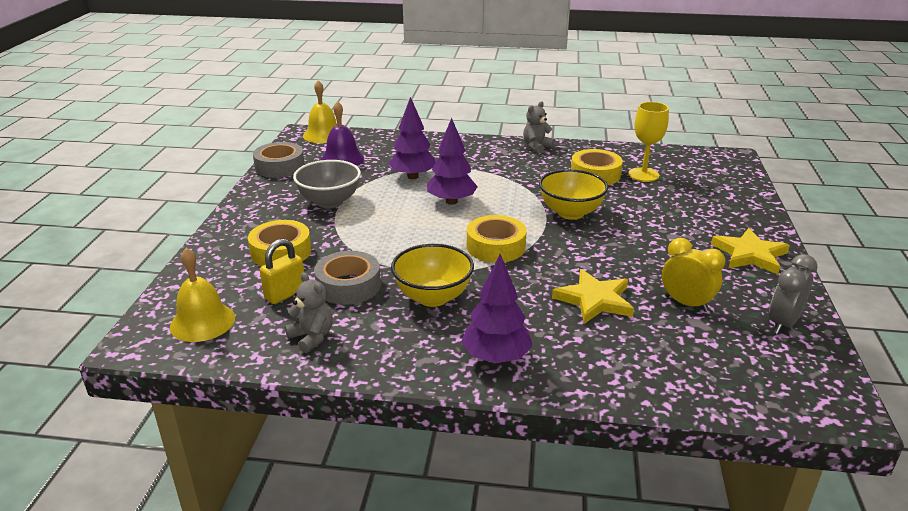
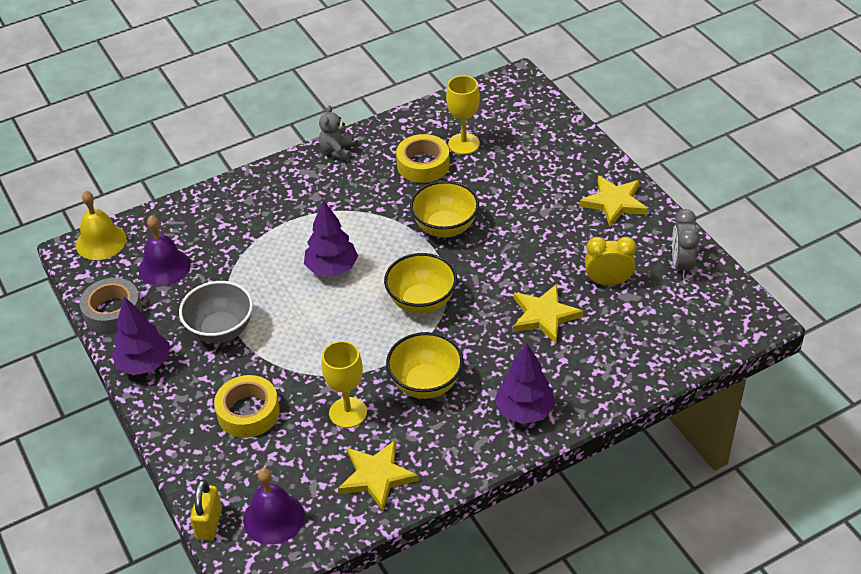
camera: 35 degrees left, 15 degrees up
(202, 322) = (273, 518): yellow bell -> purple bell
(285, 294) = (307, 452): yellow padlock -> yellow padlock (209, 523)
(312, 337) = (376, 477): grey teddy bear -> yellow star
(348, 285) = (348, 412): grey tape -> yellow goblet
(413, 176) = (262, 255): purple tree -> purple tree (144, 364)
(496, 246) = (421, 302): yellow tape -> yellow bowl

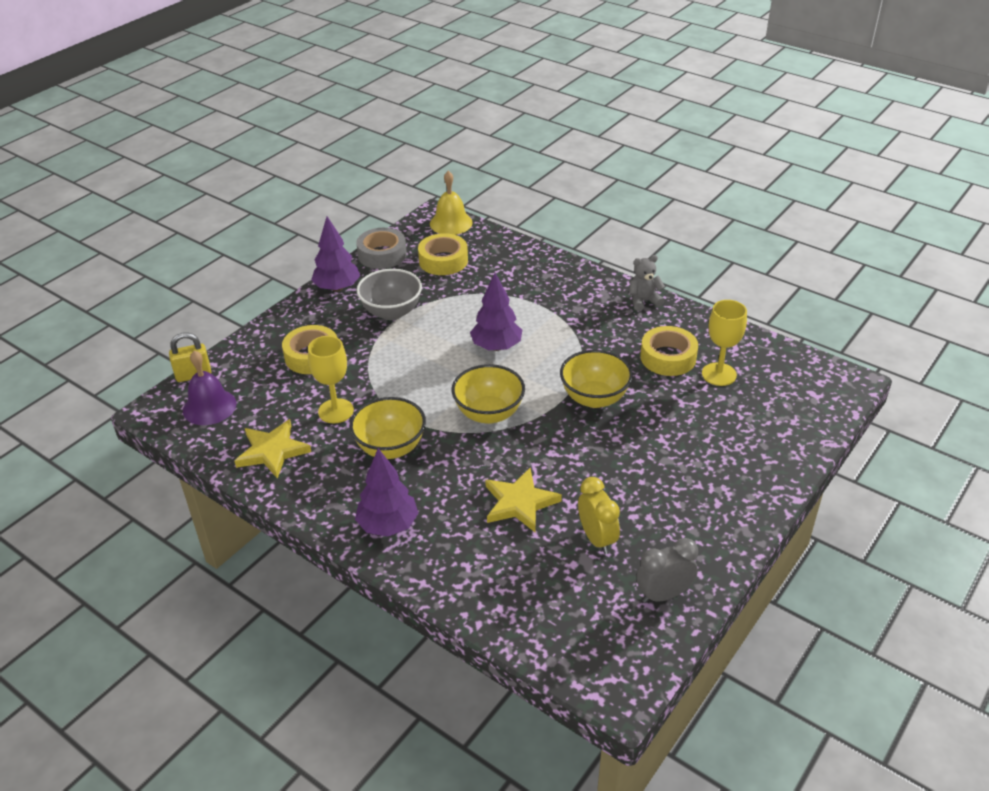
camera: 65 degrees right, 5 degrees down
(164, 267) = (443, 261): purple bell -> yellow tape
(614, 203) = (719, 510): yellow star -> none

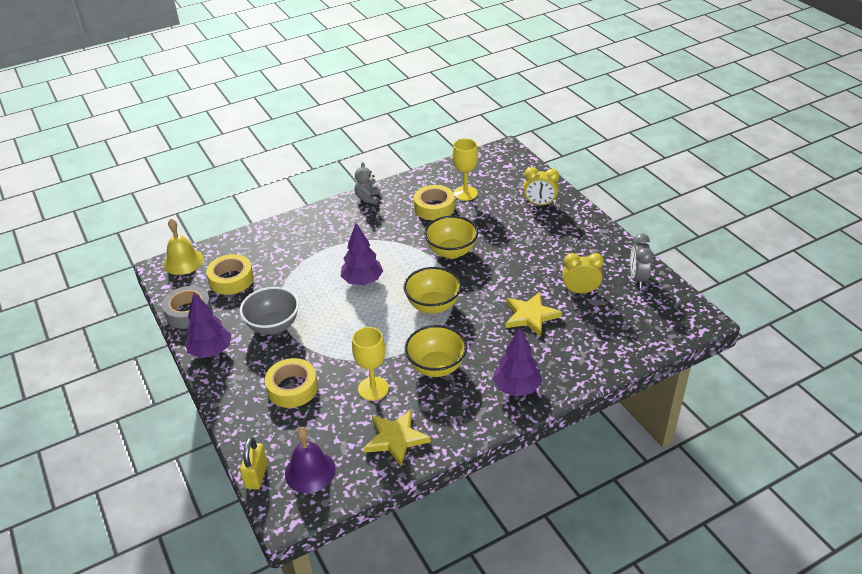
camera: 65 degrees left, 0 degrees up
(753, 449) = (539, 204): none -> yellow clock

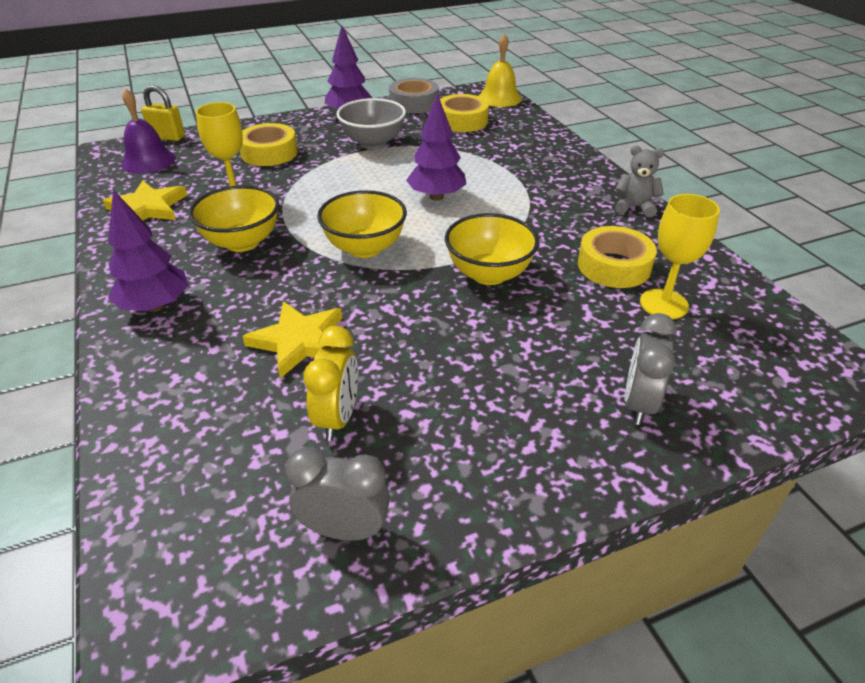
camera: 95 degrees right, 0 degrees up
(539, 204) = (638, 403): yellow clock -> grey clock

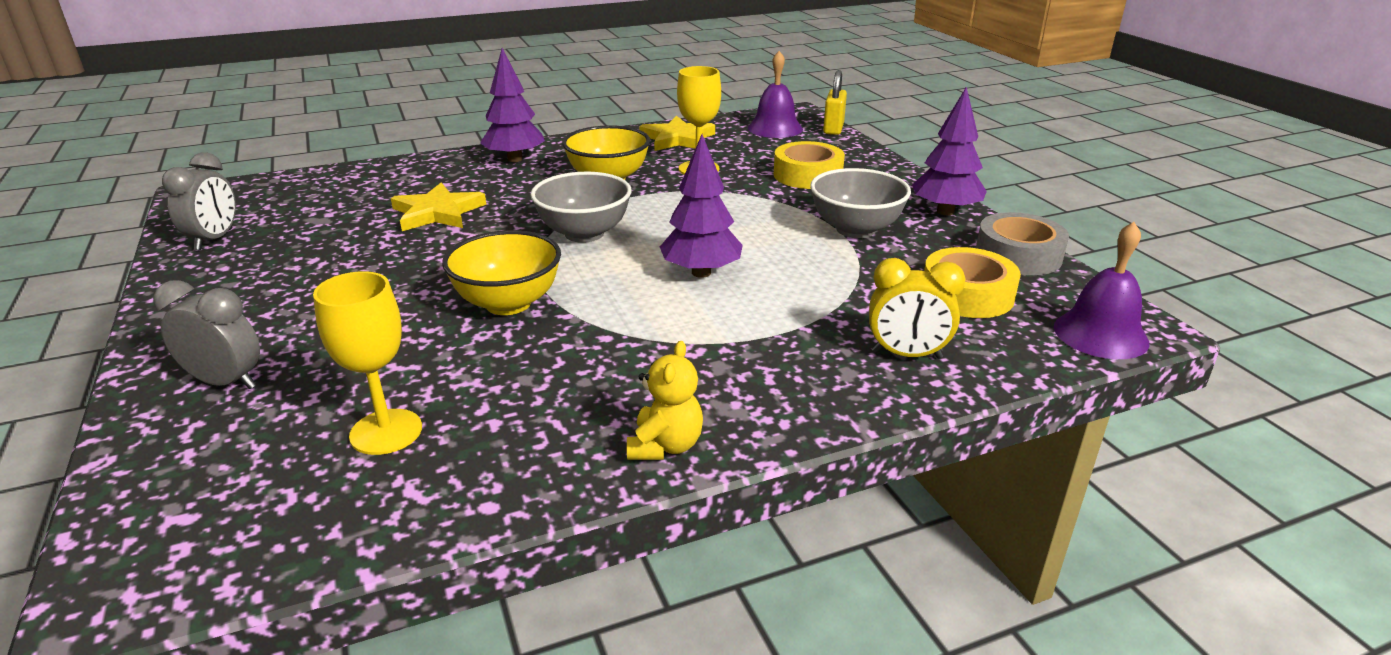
camera: 90 degrees right, 10 degrees down
(338, 418) = (328, 232): yellow clock -> yellow clock (907, 355)
(365, 248) = (584, 233): yellow bowl -> grey bowl
(499, 98) = (1100, 334): yellow bell -> purple bell
(614, 266) = (493, 399): yellow tape -> none
(634, 207) = (665, 446): grey teddy bear -> yellow teddy bear

